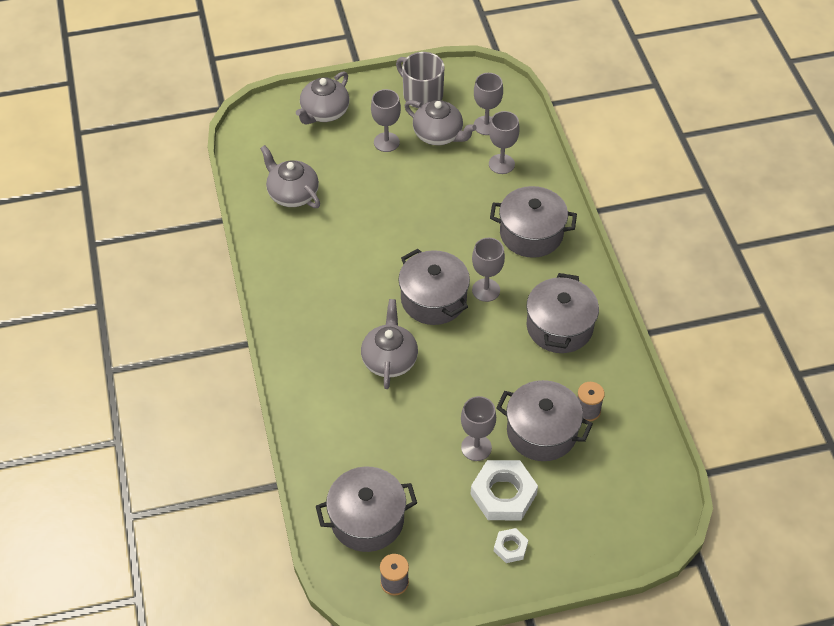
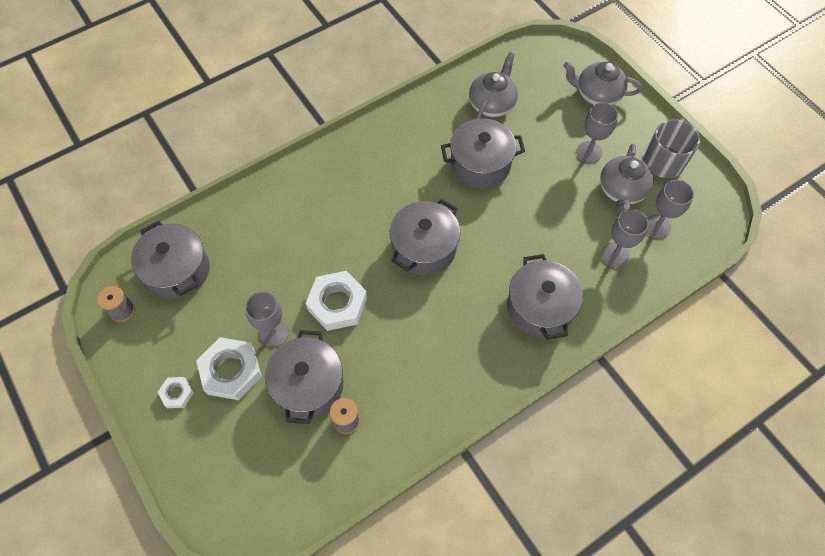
camera: 70 degrees right, 10 degrees up
(389, 359) = (344, 234): grey teapot -> none
(465, 386) = (337, 303): none -> white nut
(486, 290) = (453, 288): grey goblet -> none
(559, 327) = (436, 366): grey pot -> grey pot (480, 164)

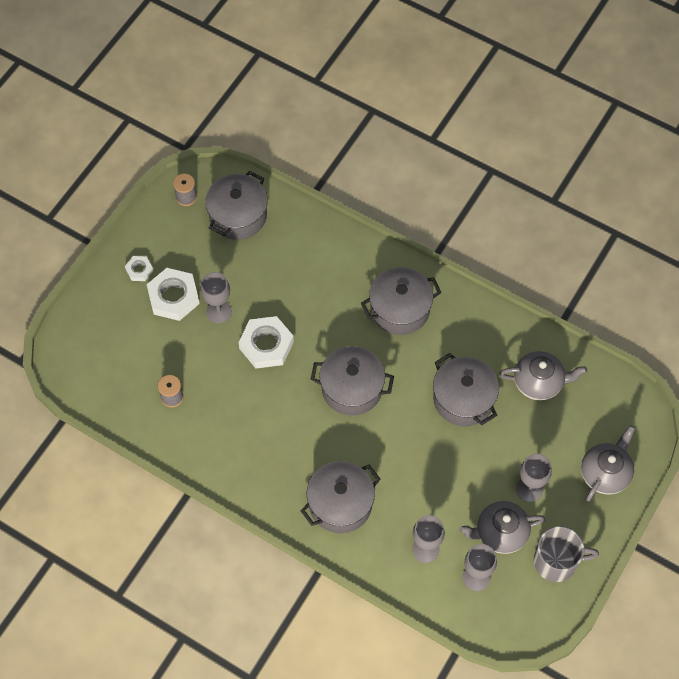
camera: 65 degrees right, 0 degrees up
(308, 385) = (188, 357): grey pot -> grey pot (400, 309)
(597, 94) = (605, 473): grey teapot -> grey teapot turned 45 degrees clockwise

